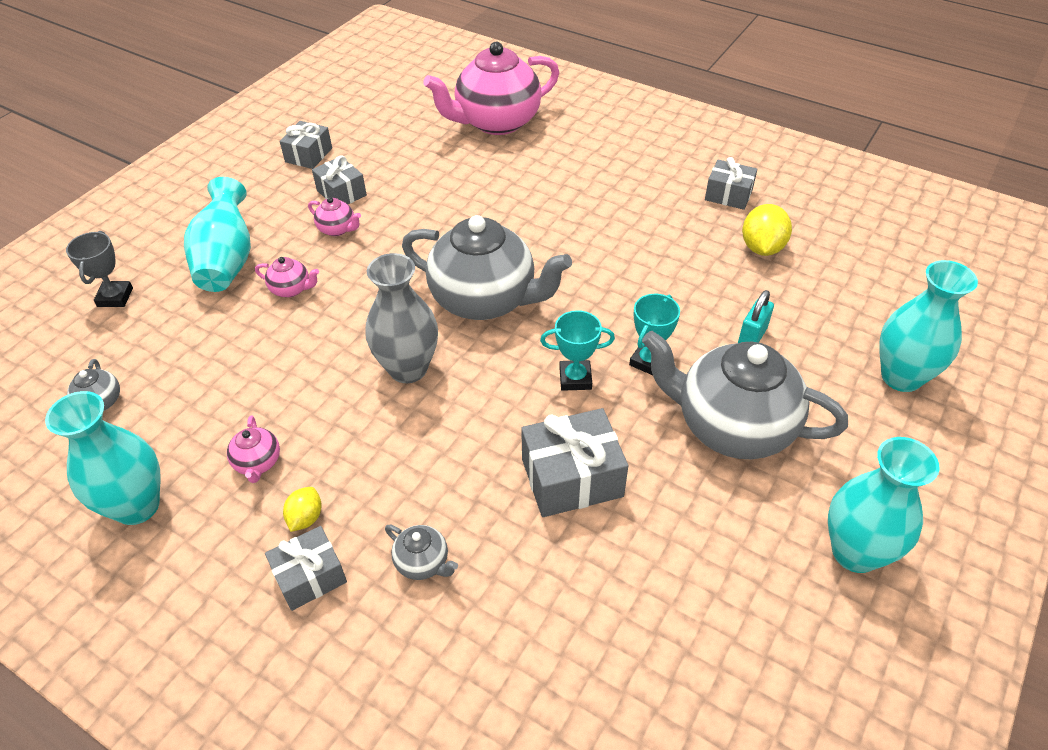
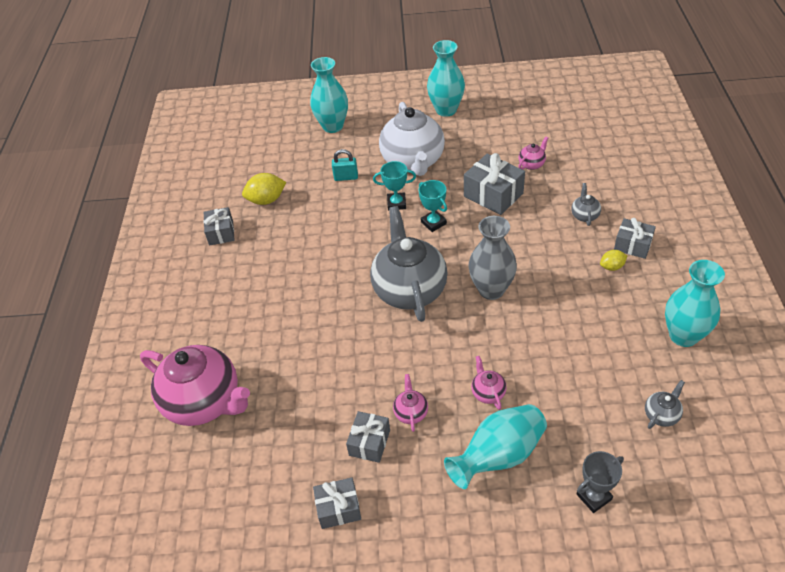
camera: 120 degrees left, 0 degrees up
(258, 463) = (609, 307): pink teapot -> pink teapot (532, 164)
(731, 426) = (413, 161): grey teapot -> white teapot

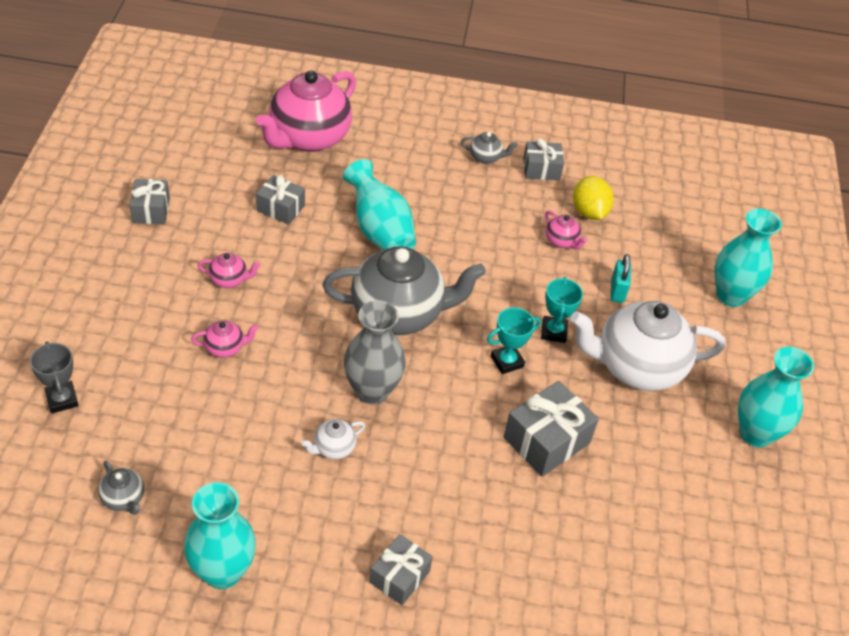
camera: 90 degrees right, 0 degrees up
(369, 442) = (209, 243): grey gift -> grey gift (280, 208)
(498, 456) = (146, 336): turquoise vase -> turquoise vase (380, 230)
(532, 164) = (604, 507): pink teapot -> pink teapot (561, 241)
(552, 300) = (333, 448): none -> white teapot
(584, 215) = (476, 538): grey teapot -> grey teapot (486, 157)
(612, 267) = (367, 535): yellow lemon -> none

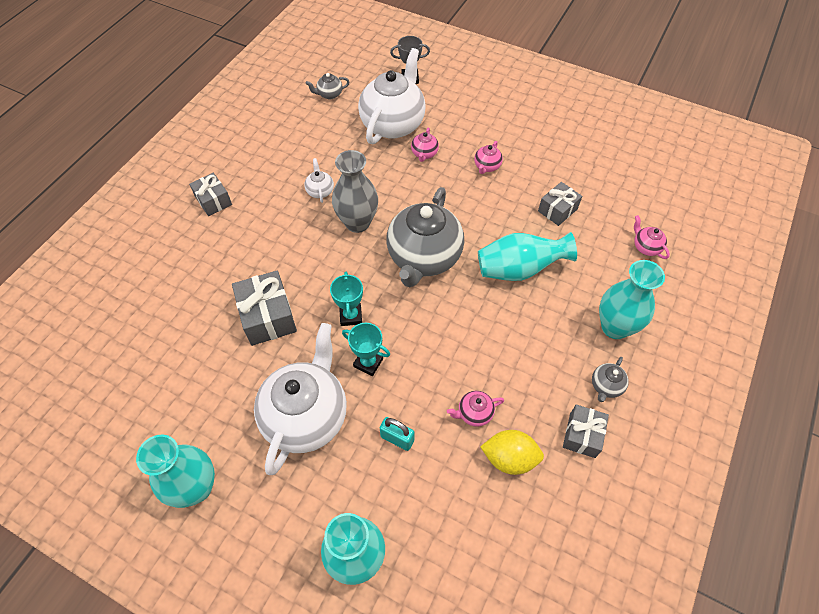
camera: 115 degrees right, 10 degrees up
(151, 210) = (568, 137): grey gift -> none
(173, 397) = (393, 124): none -> white teapot
(222, 571) = (262, 125): turquoise vase -> turquoise vase (615, 327)
(308, 138) = (646, 247): pink teapot -> pink teapot, size x0.41

